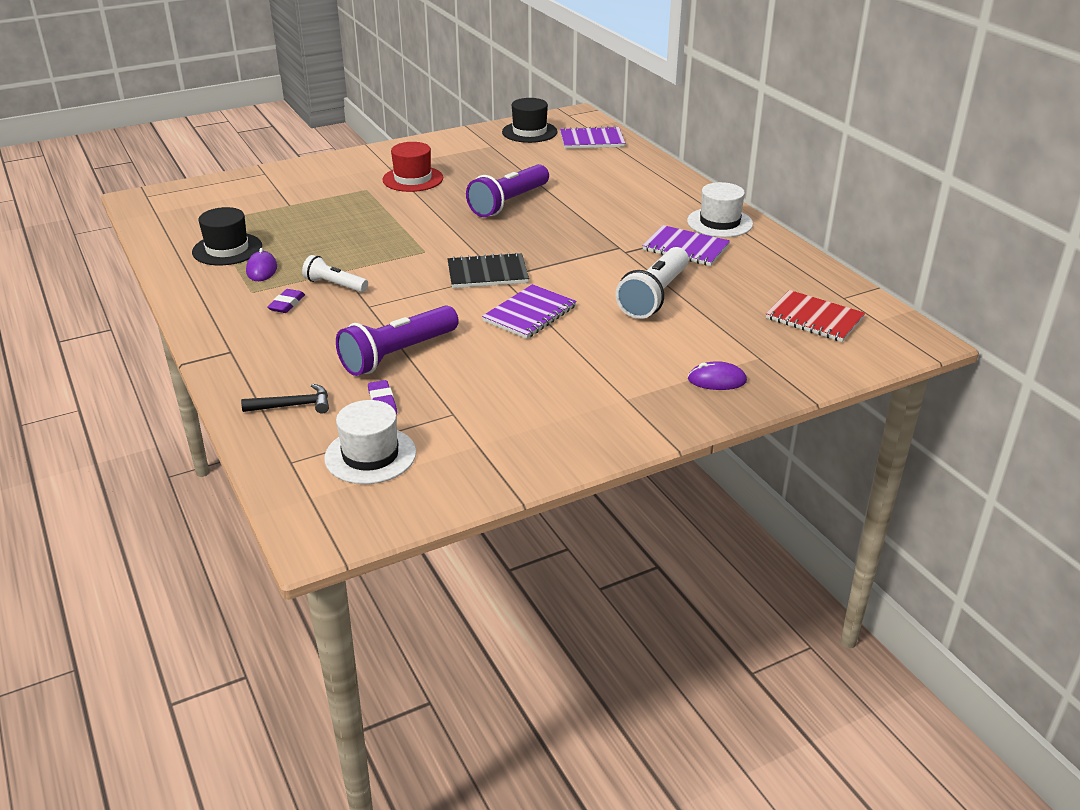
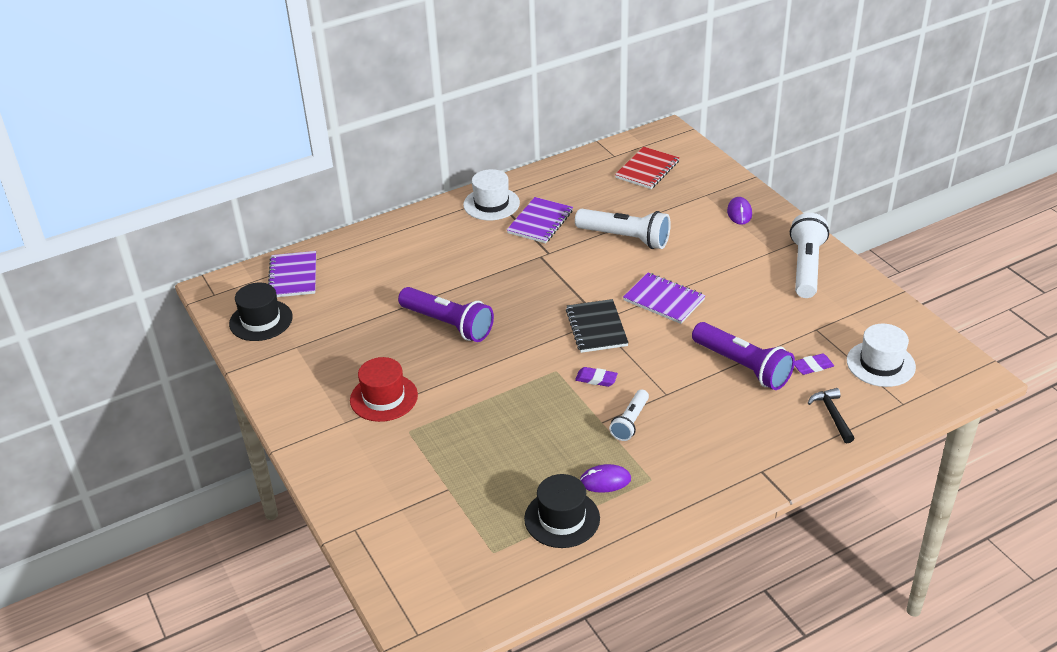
camera: 90 degrees left, 5 degrees up
(287, 304) = (671, 449): purple eraser -> purple eraser (596, 379)
(587, 421) = (806, 267): none -> white flashlight

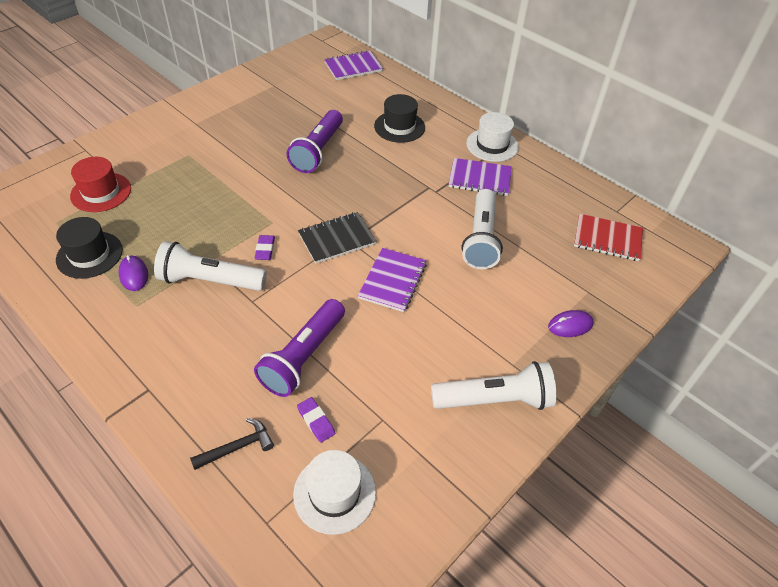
camera: 70 degrees right, 10 degrees up
(261, 320) = (299, 64): black hat -> black hat (399, 127)
(384, 398) = (224, 135): red hat -> red hat (101, 192)
(630, 422) = (210, 281): white flashlight -> white flashlight, size x1.73

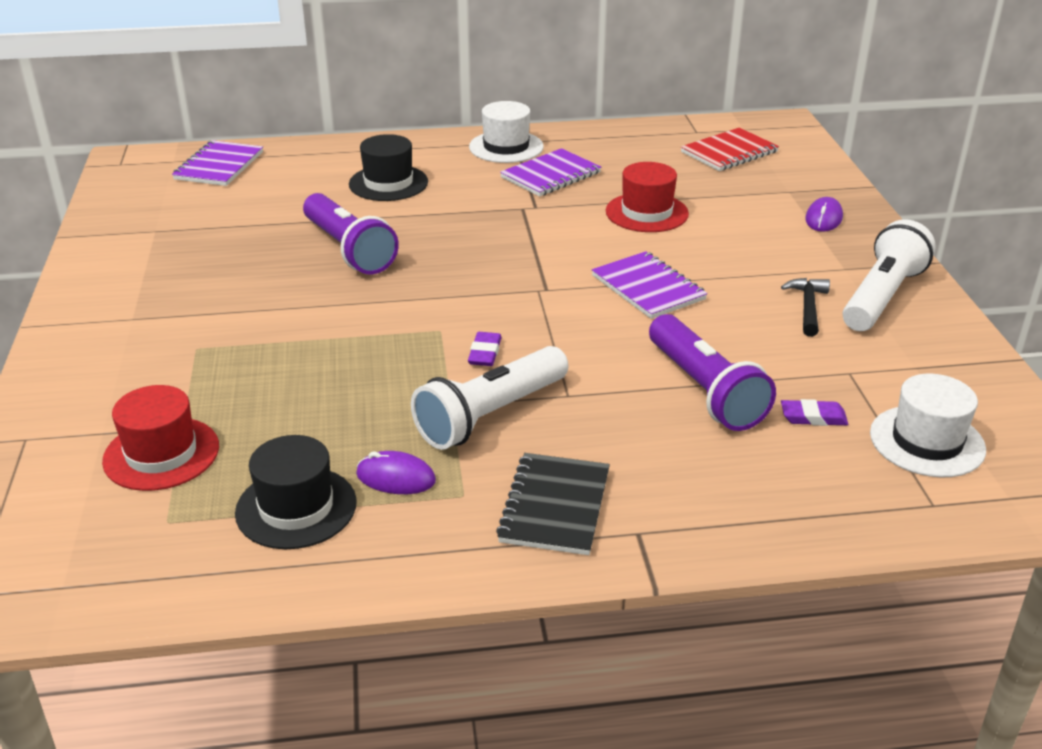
camera: 50 degrees left, 15 degrees down
(237, 447) = (803, 488): black hammer -> black hammer (807, 307)
(265, 249) = (485, 353): purple eraser -> purple eraser turned 60 degrees clockwise
(337, 239) = (532, 296): black notebook -> black notebook (555, 506)
(481, 239) = (647, 213): white flashlight -> red hat

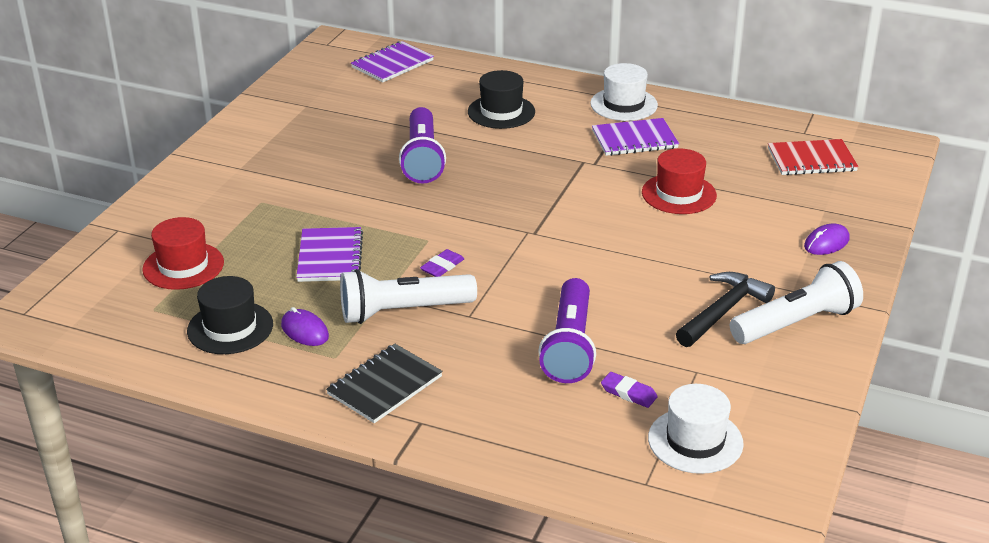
camera: 30 degrees right, 0 degrees up
(648, 288) = (612, 256): purple notebook -> purple notebook (330, 257)
(807, 307) = (723, 311): black hammer -> black hammer, size x1.50

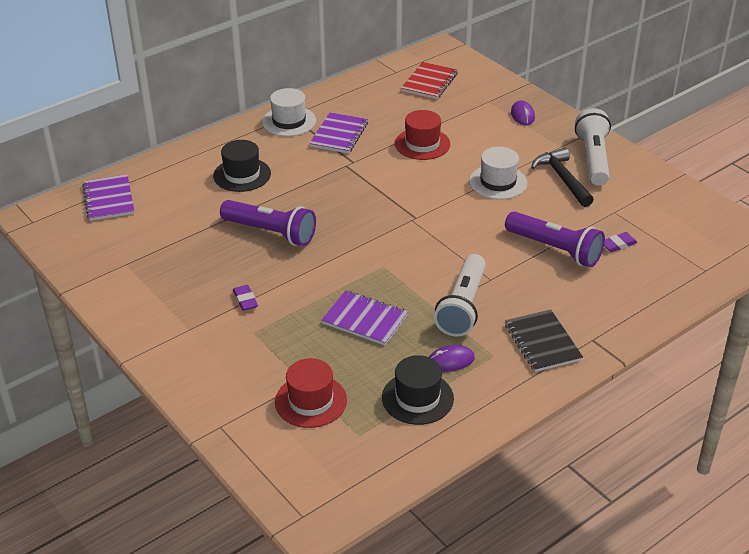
camera: 60 degrees left, 5 degrees up
(442, 266) = (422, 271): purple eraser -> purple eraser (245, 300)
(695, 441) = (678, 237): white hat -> white hat (498, 182)

